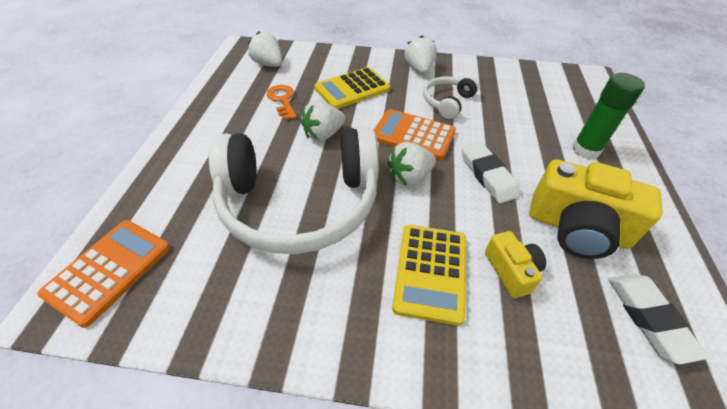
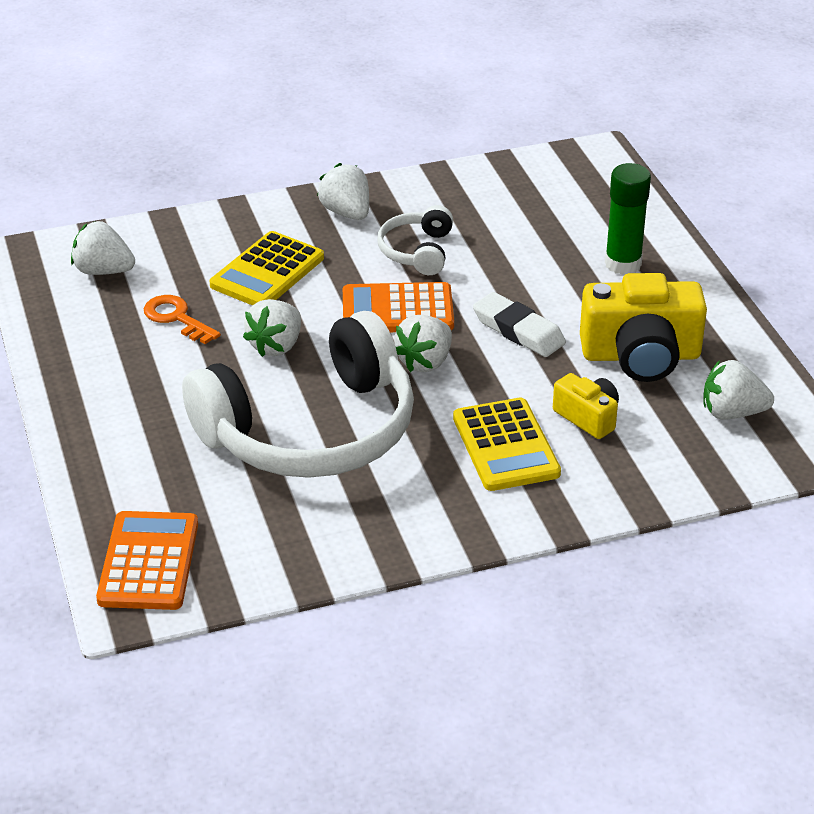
camera: 25 degrees left, 10 degrees down
(649, 318) = (732, 413): white eraser -> white strawberry

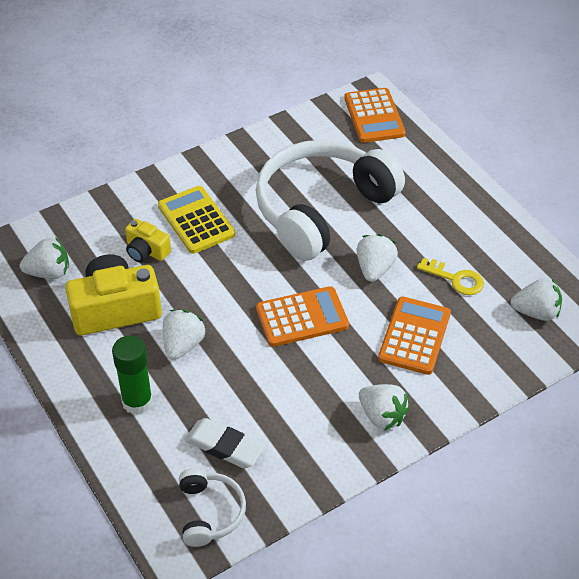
camera: 165 degrees right, 10 degrees up
(177, 318) = (455, 279): orange key -> yellow key
(267, 272) = (414, 336): yellow calculator -> orange calculator
(417, 251) = (307, 382): white headphones -> white headphones (209, 512)
(425, 362) = (267, 275): white strawberry -> white strawberry (183, 345)
(518, 331) = (208, 315): white eraser -> white eraser (224, 446)

